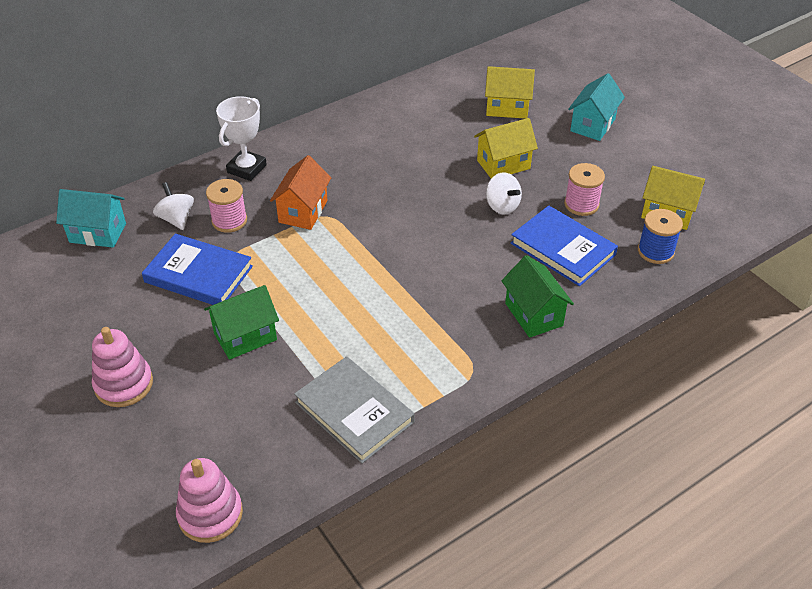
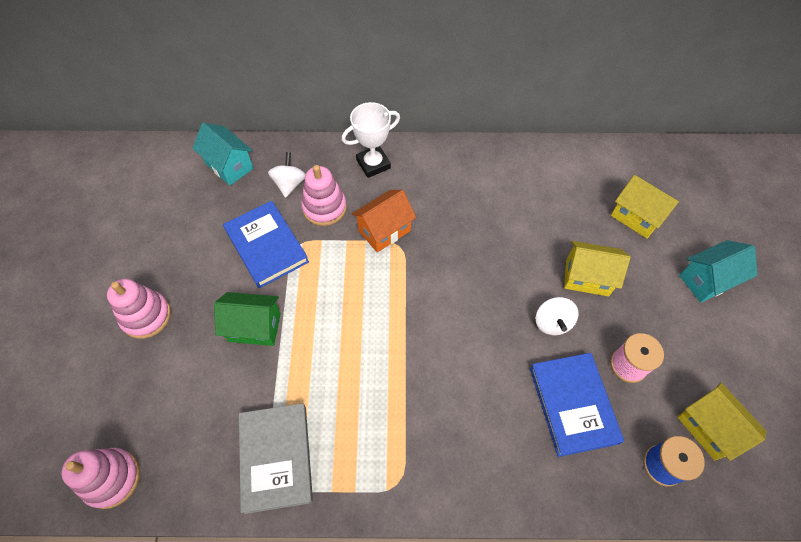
camera: 35 degrees right, 15 degrees up
(229, 221) = (324, 207): pink spool -> pink stacking toy
(533, 314) = (493, 460): green house -> none

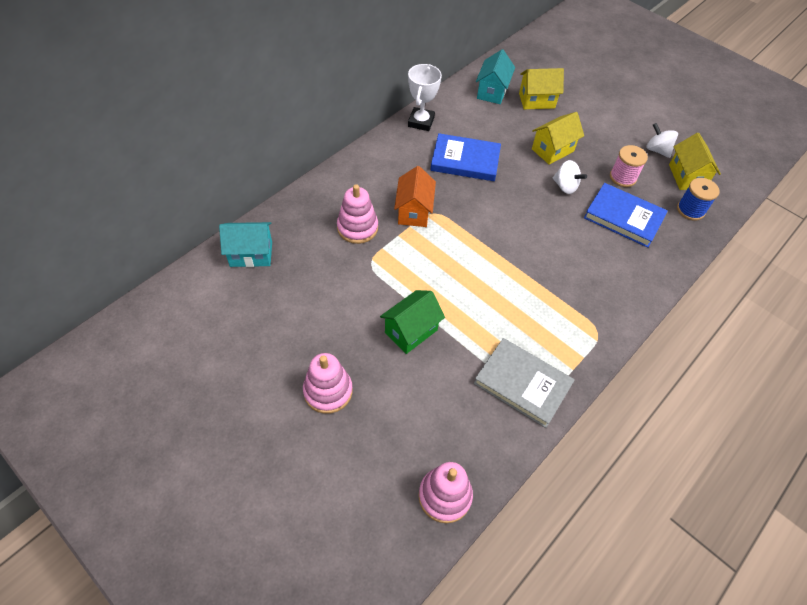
camera: 50 degrees left, 5 degrees down
(267, 246) = (351, 280): blue book -> blue book (465, 160)
(289, 184) = (313, 232): white spinning top -> white spinning top (657, 150)
(373, 164) = (353, 179): white trophy -> white trophy (421, 122)
(707, 280) = (605, 108): turquoise house -> turquoise house (492, 92)
(708, 428) = (686, 177): yellow house -> yellow house turned 75 degrees clockwise

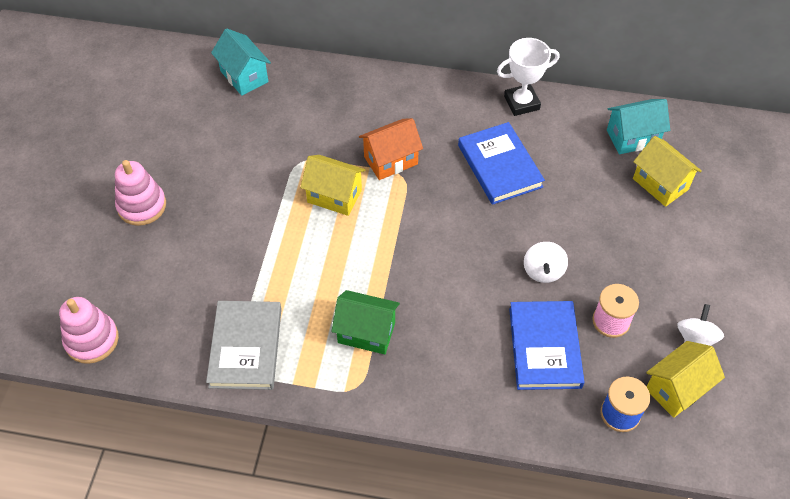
camera: 60 degrees right, 0 degrees up
(357, 228) = (334, 130): pink stacking toy -> none
(411, 331) = (244, 231): green house -> green house (366, 332)
(552, 150) = (590, 235): yellow house -> yellow house (334, 196)

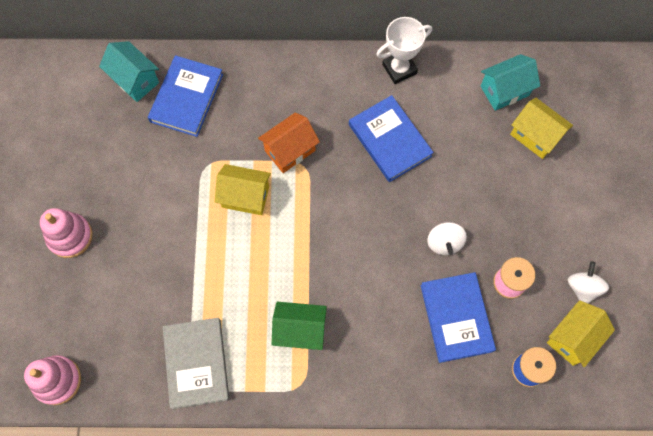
camera: 10 degrees left, 15 degrees up
(293, 99) = (187, 98): none -> blue book

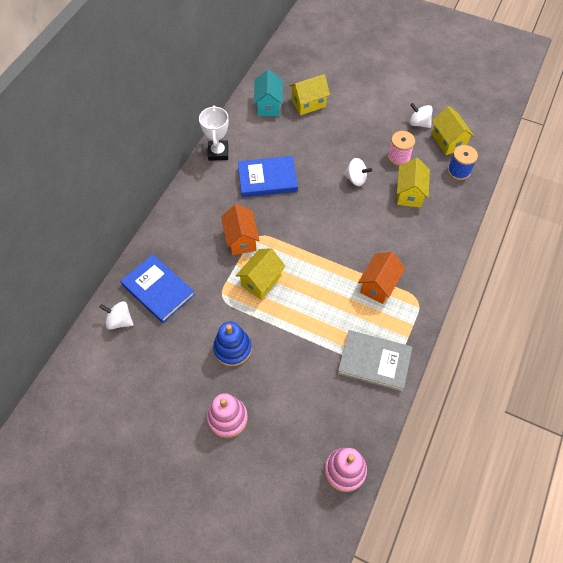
camera: 65 degrees left, 10 degrees down
(135, 80) = (120, 321): turquoise house -> white spinning top
(149, 205) = (232, 349): none -> blue stacking toy
(300, 330) = (378, 285): green house -> orange house
(456, 318) = (409, 193): blue book -> yellow house

